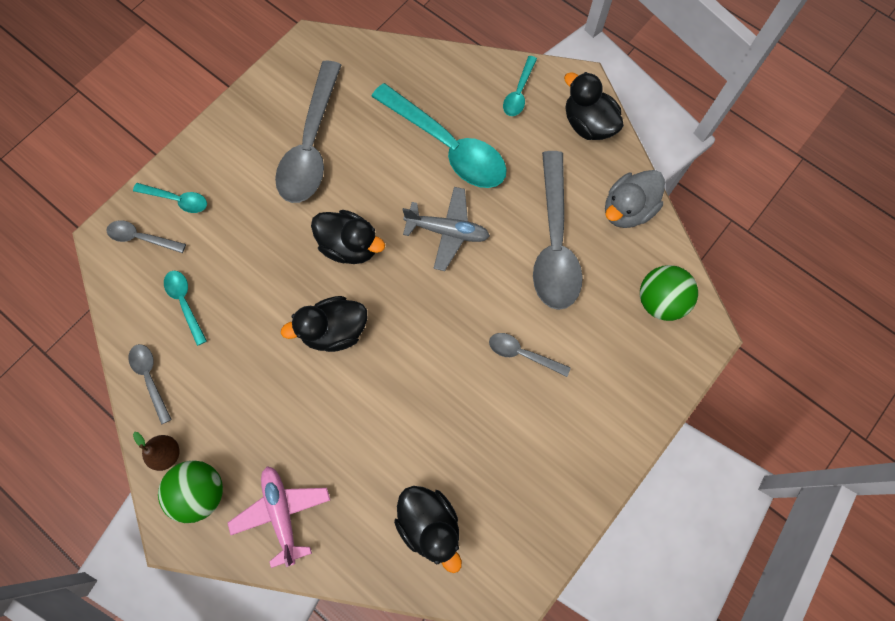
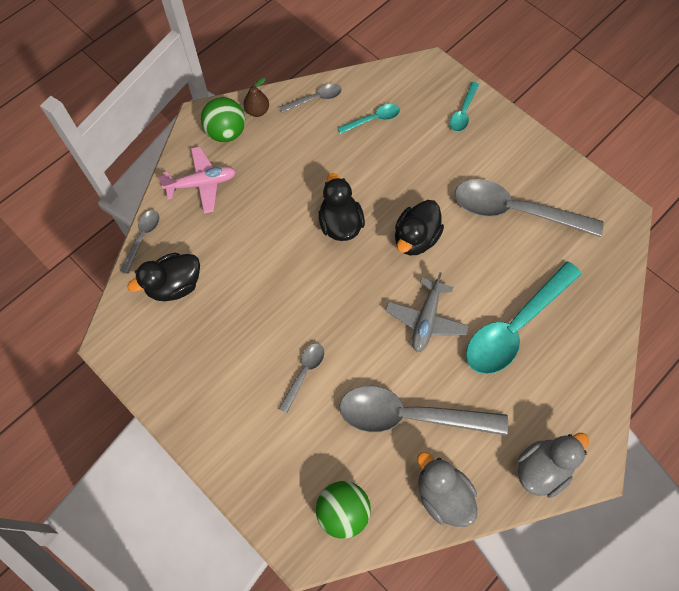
camera: 95 degrees right, 5 degrees down
(142, 238) = (430, 90): grey spoon -> grey spoon (142, 238)
(519, 92) = (578, 401): turquoise spoon -> none
(588, 124) = (542, 468): black duck -> grey duck

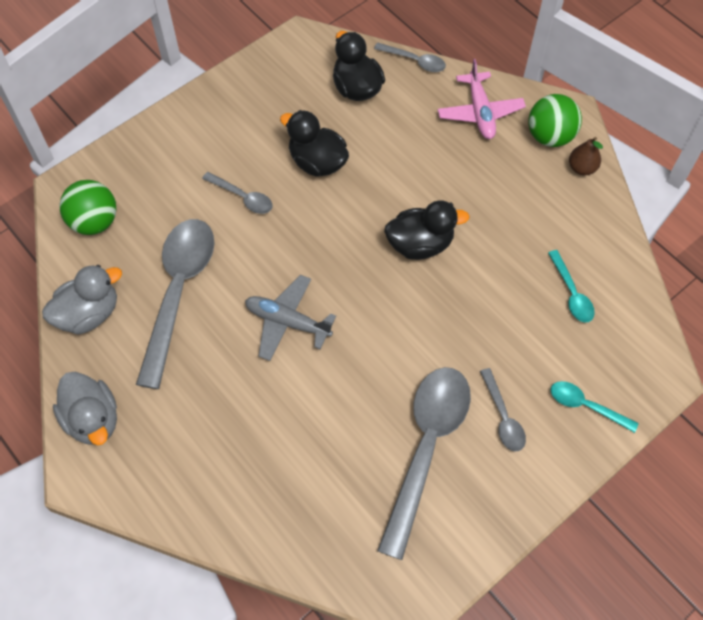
camera: 95 degrees right, 5 degrees down
(315, 99) = (602, 230): grey spoon -> grey spoon (503, 417)
(415, 238) = (394, 323): black duck -> black duck (317, 162)
(515, 326) = (265, 420): turquoise spoon -> none

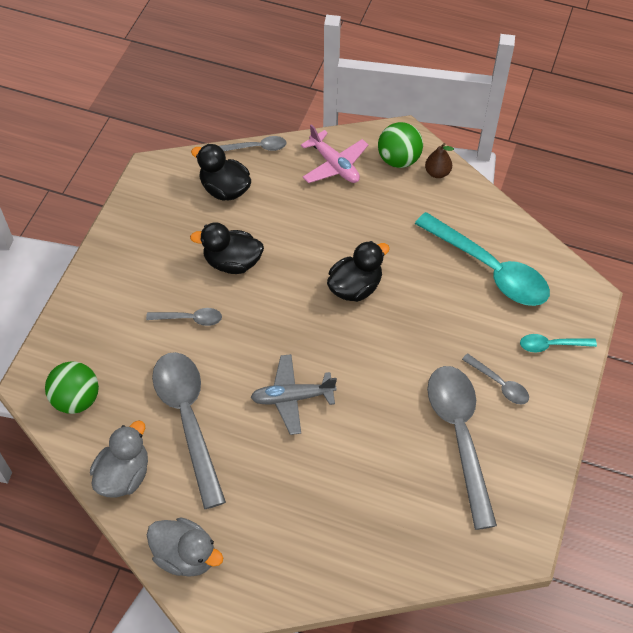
camera: 30 degrees left, 5 degrees down
(571, 293) = (489, 269): turquoise spoon -> turquoise spoon, size x2.14

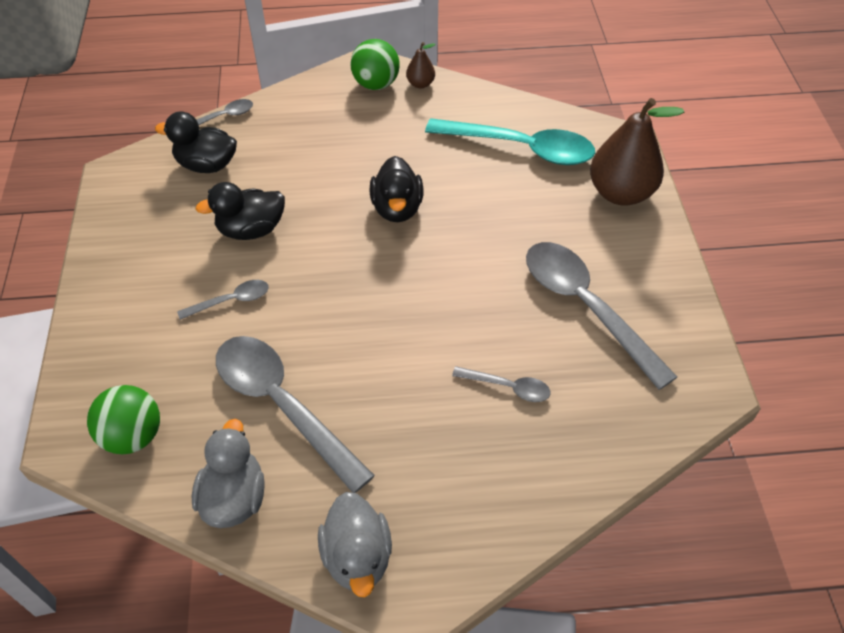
camera: 25 degrees left, 5 degrees down
(186, 555) = (357, 557): grey duck -> grey duck turned 75 degrees clockwise
(292, 397) = (389, 337): grey plane -> none
(334, 165) = (313, 108): pink plane -> none
(355, 287) = (397, 208): black duck -> black duck turned 150 degrees clockwise
(499, 384) = (593, 245): grey spoon -> grey spoon (507, 387)
(551, 345) = (620, 193): turquoise spoon -> brown pear

